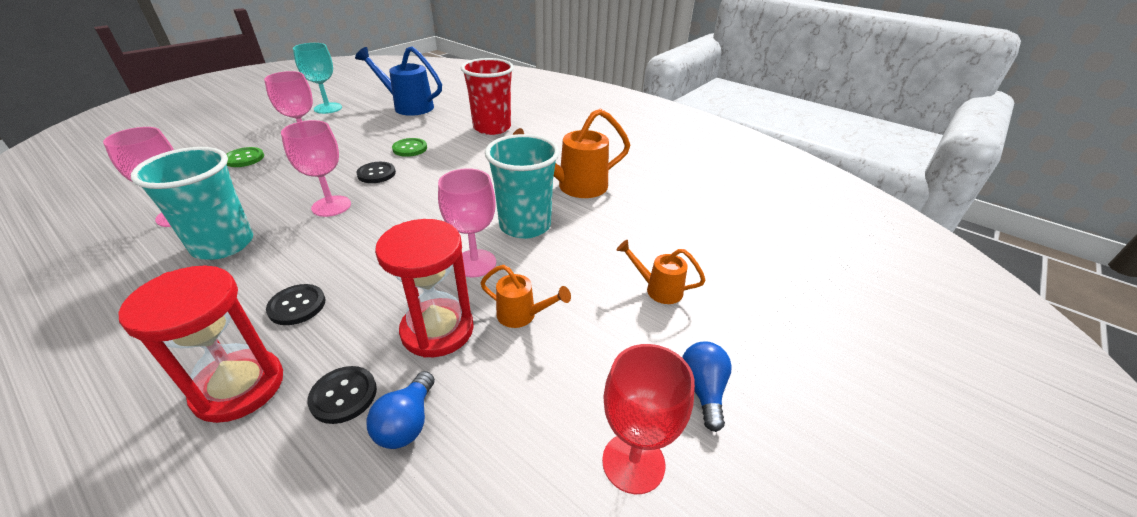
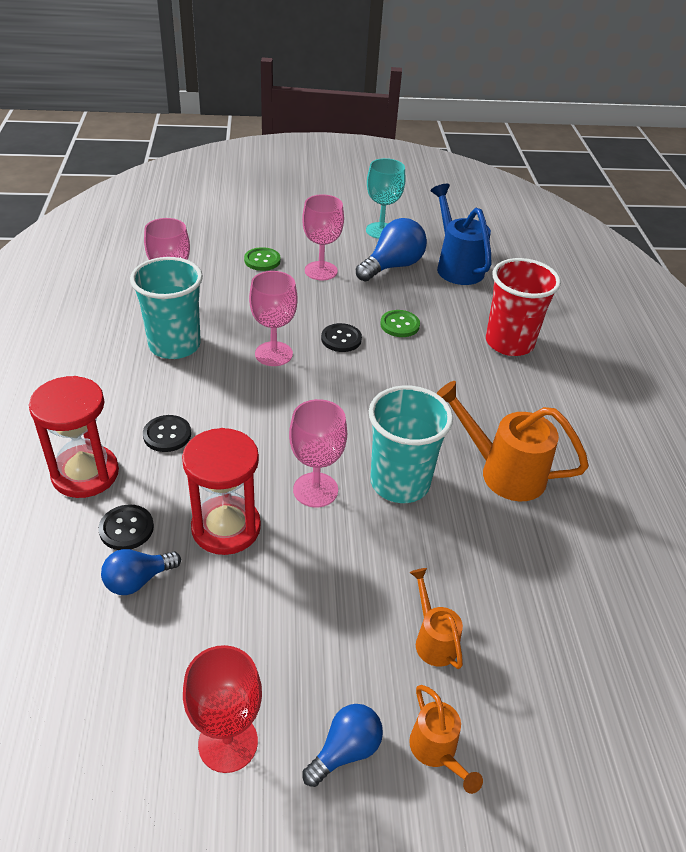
camera: 45 degrees right, 5 degrees up
(362, 122) = (392, 266): none -> blue light bulb
(522, 315) = (294, 566): orange watering can -> orange watering can (436, 751)

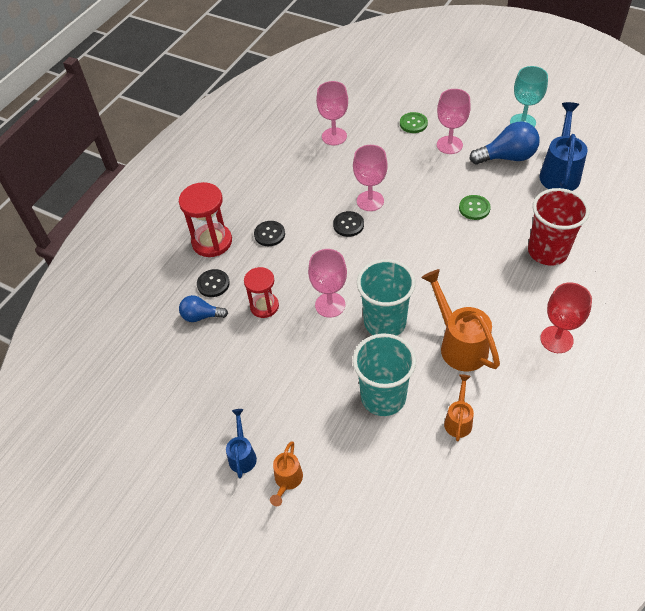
camera: 40 degrees right, 10 degrees up
(174, 345) = (312, 173): turquoise cup -> turquoise cup (383, 397)
(226, 527) = (264, 306): red hourglass -> red hourglass, size x0.66
(228, 742) = (191, 420): red goblet -> red goblet (556, 339)
(341, 339) = (423, 205): black button -> black button (348, 225)
(345, 751) = (242, 455): blue light bulb -> blue watering can
(433, 639) = (331, 424): orange watering can -> orange watering can (458, 420)

